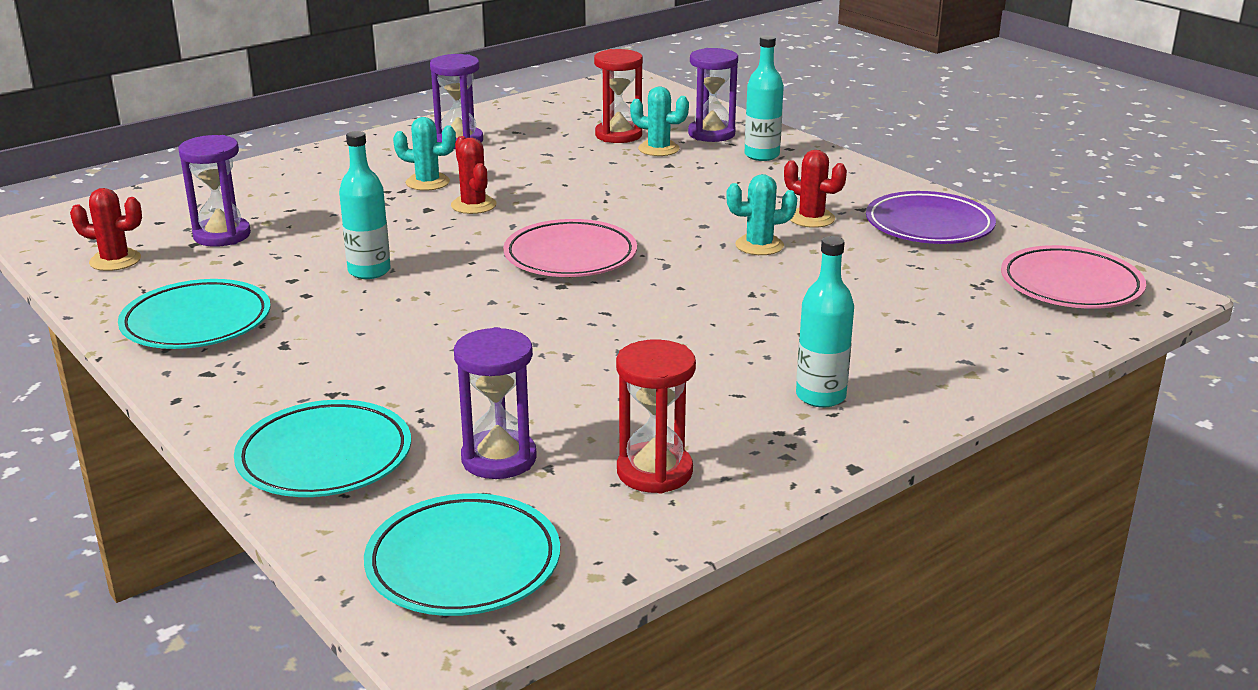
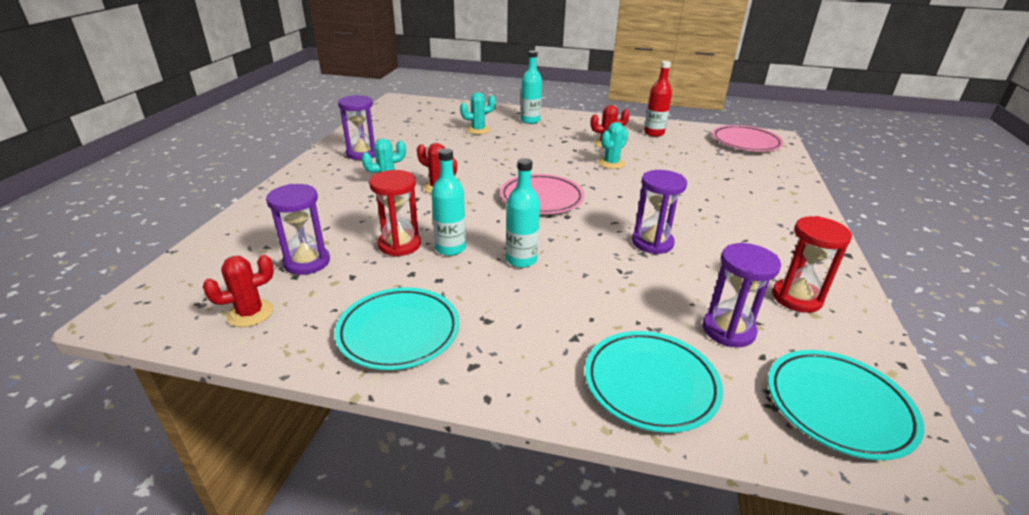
camera: 40 degrees left, 5 degrees up
(618, 135) = (445, 128): red hourglass -> red hourglass (399, 245)
(711, 134) = (488, 116): purple hourglass -> purple hourglass (652, 243)
(820, 396) = (772, 226): turquoise bottle -> turquoise bottle (521, 260)
(929, 225) = (654, 133): purple plate -> red bottle

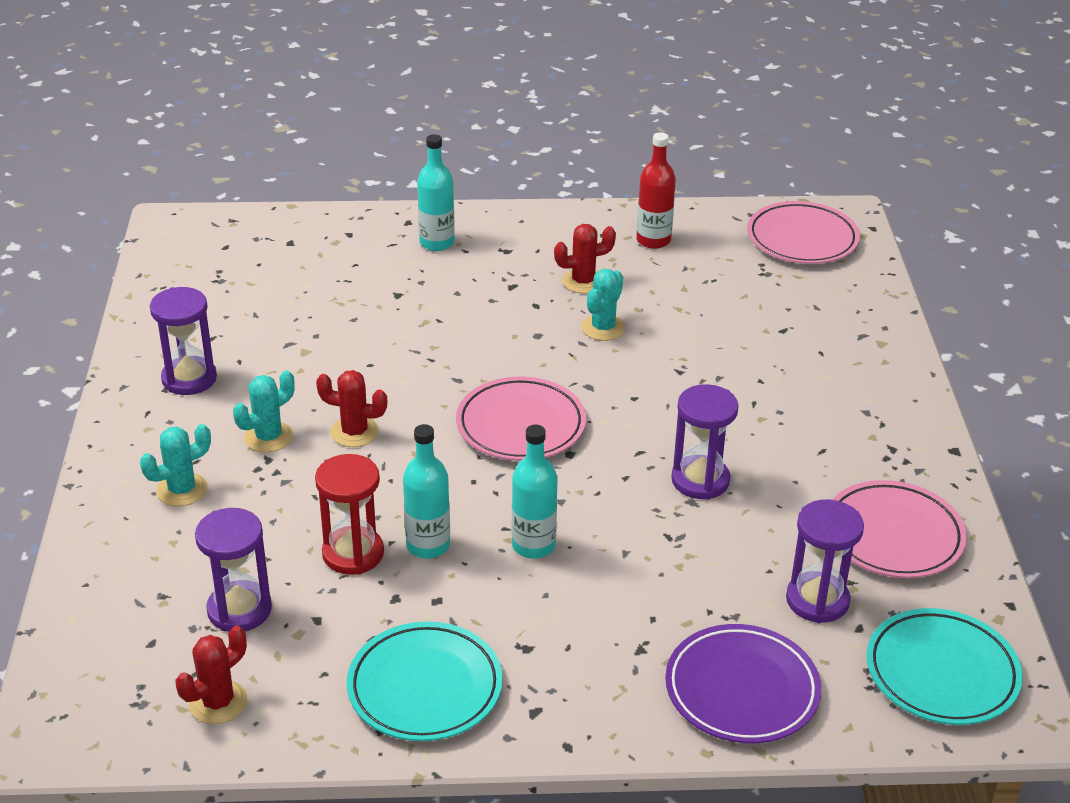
camera: 15 degrees left, 5 degrees up
(478, 130) = (357, 283): turquoise cactus -> turquoise cactus (182, 490)
(650, 384) = (741, 690): turquoise plate -> purple plate
(796, 298) = (893, 535): red hourglass -> pink plate

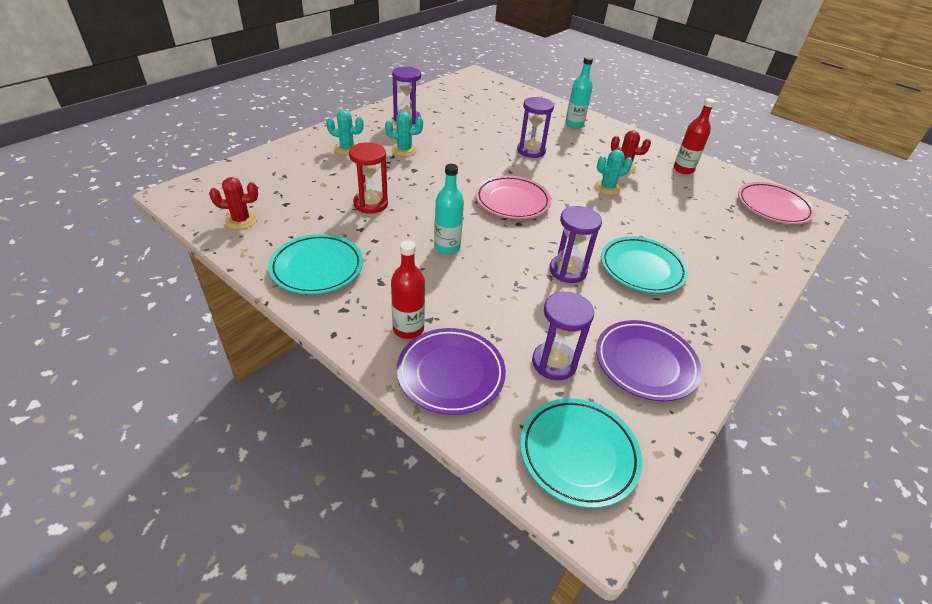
camera: 40 degrees right, 5 degrees up
(239, 609) = (300, 196): purple hourglass -> purple hourglass (531, 151)
(354, 432) = (439, 166): red cactus -> none
(428, 545) = (403, 219): turquoise bottle -> none
(635, 677) = (408, 329): none -> red bottle
(767, 422) = (642, 268): none -> turquoise plate
(893, 535) = (645, 363): pink plate -> purple plate

